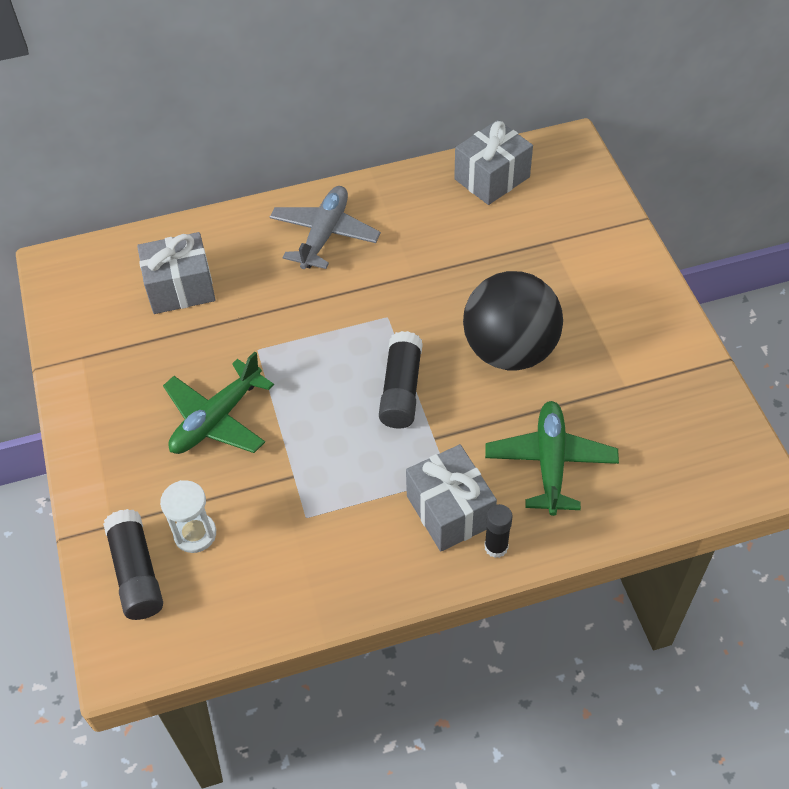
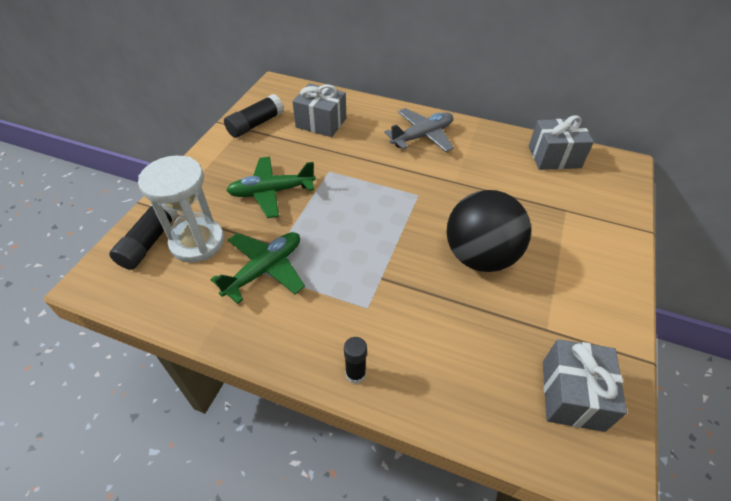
camera: 35 degrees right, 5 degrees down
(195, 534) = (197, 242): white hourglass -> white hourglass, size x1.76
(401, 389) = (388, 238): black glue stick -> black glue stick (255, 124)
(449, 511) = (348, 328): grey gift -> grey gift (572, 395)
(550, 463) = (445, 344): green plane -> green plane (264, 270)

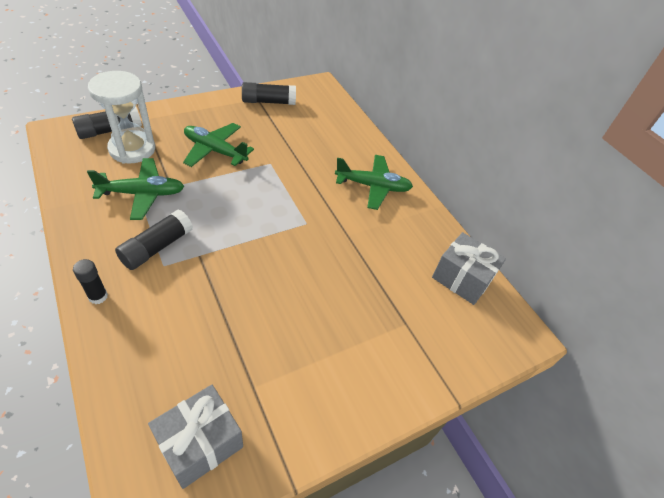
camera: 35 degrees right, 0 degrees up
(321, 123) = (313, 128): grey gift -> none
(342, 299) = (157, 247): none -> black glue stick
(422, 136) = (373, 186): grey plane -> green plane
(480, 256) = (284, 298): black ball -> none

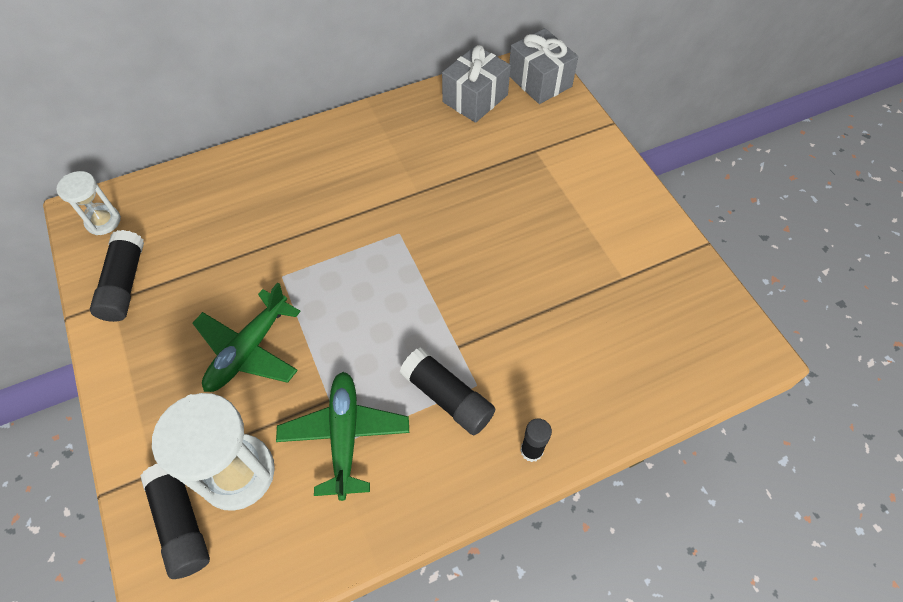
camera: 80 degrees left, 10 degrees up
(200, 443) = (685, 317): grey gift -> grey gift (539, 81)
(314, 91) = (103, 221): none -> white hourglass
(373, 186) = (333, 162): green plane -> none

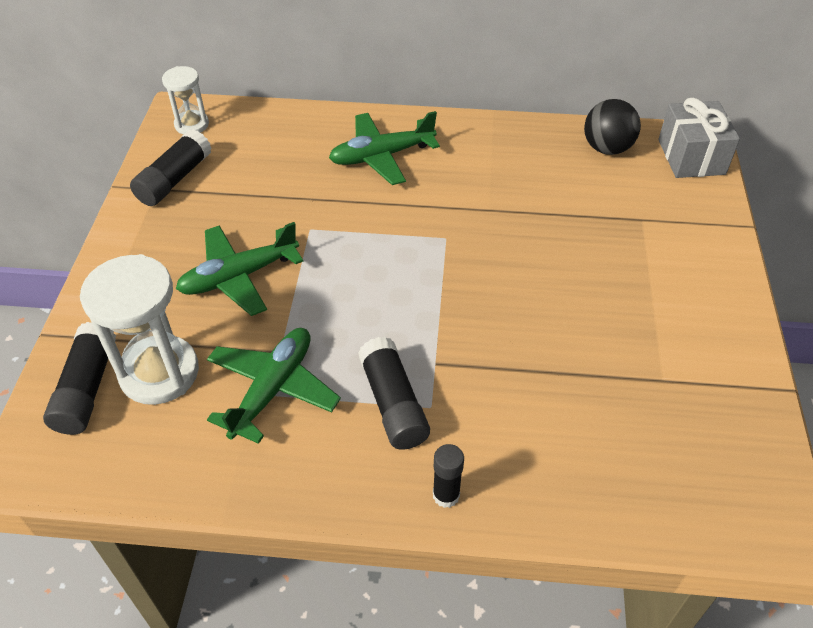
camera: 30 degrees right, 10 degrees down
(300, 180) = (382, 156): none -> green plane
(475, 98) = (607, 148): grey gift -> black ball

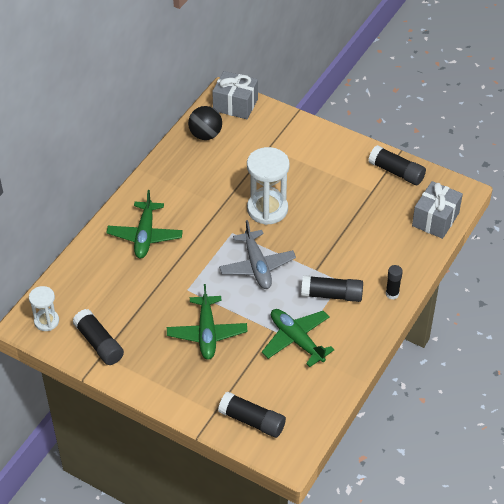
camera: 65 degrees left, 0 degrees up
(159, 373) = (258, 386): white hourglass -> white hourglass (267, 209)
(398, 287) = (257, 266): none -> grey plane
(674, 505) = (435, 219): none -> grey gift
(736, 400) = (396, 172): none -> black glue stick

